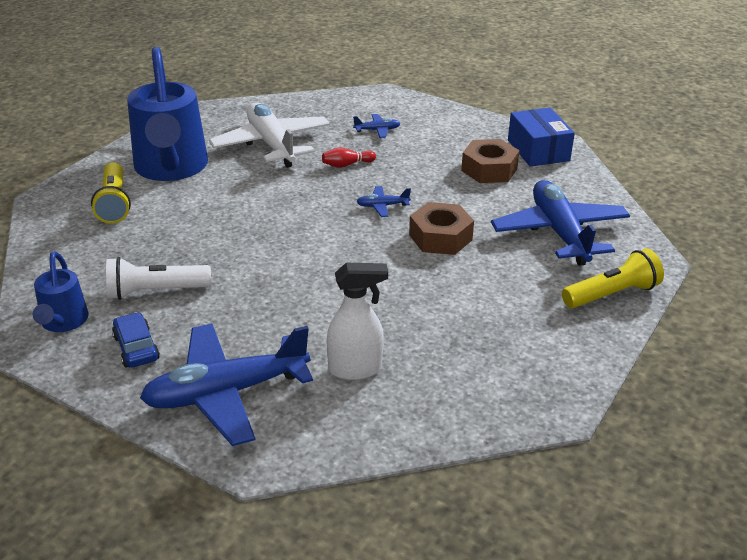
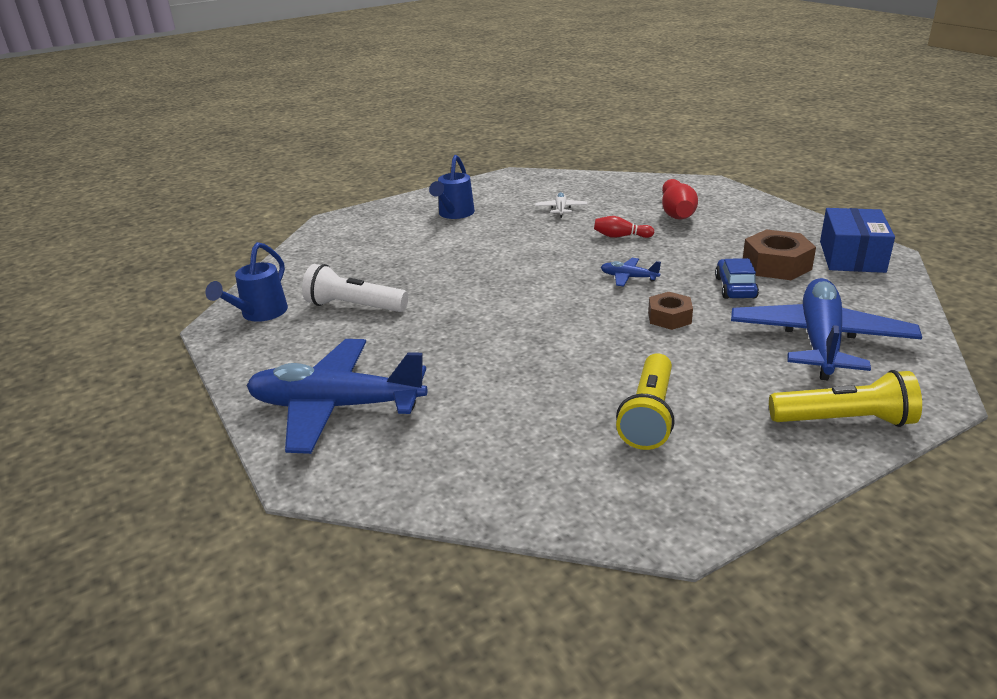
camera: 30 degrees right, 5 degrees down
(114, 203) = (383, 232): yellow flashlight -> yellow flashlight (649, 415)
(136, 348) = (297, 348): blue car -> blue car (735, 288)
(171, 168) = (454, 214): blue watering can -> blue watering can, size x0.50
(272, 144) = (561, 209): white plane -> white plane, size x0.41
(356, 369) = (476, 420): white spray bottle -> none
(377, 130) = (676, 212): blue plane -> red bowling pin
(440, 237) = (669, 317): brown nut -> brown nut, size x0.63

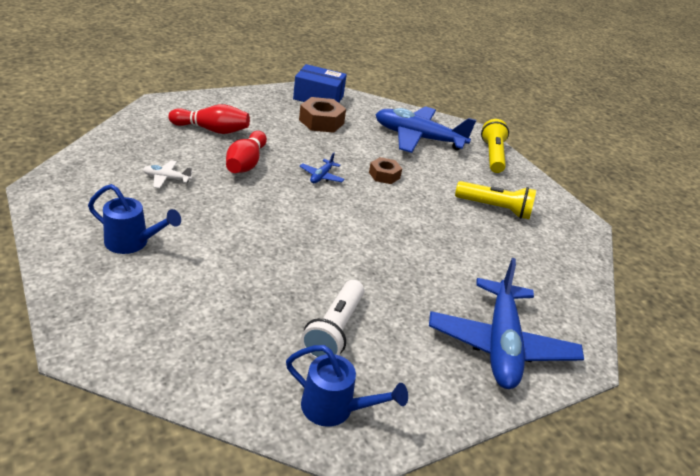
camera: 95 degrees left, 5 degrees up
(621, 236) = (246, 163): red bowling pin -> red bowling pin, size x1.68
(735, 288) = (349, 143): blue car -> none

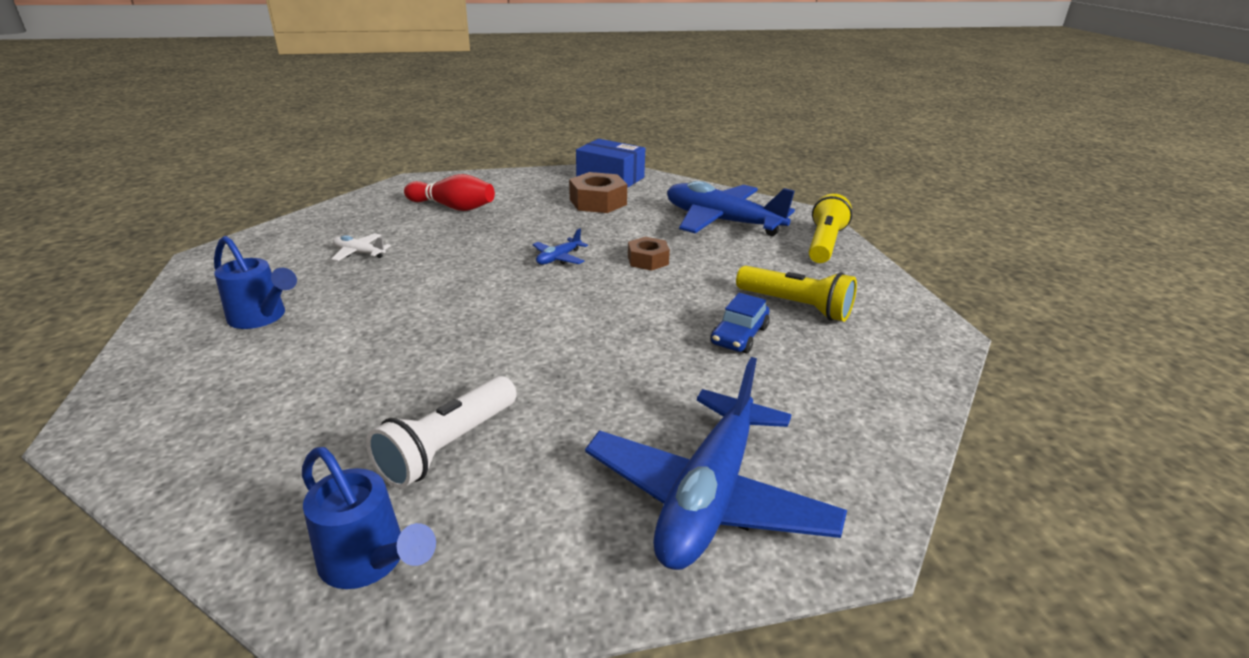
camera: 20 degrees right, 5 degrees down
(246, 163) = (469, 241): red bowling pin -> none
(470, 234) = (739, 336): none -> blue car

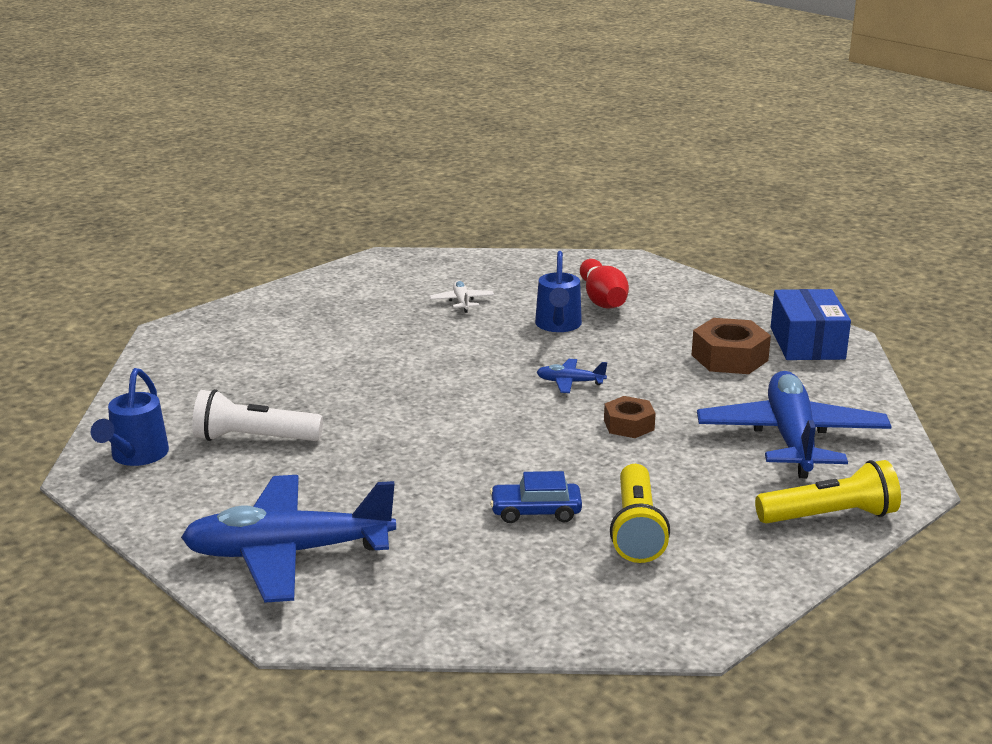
camera: 60 degrees right, 5 degrees down
(261, 317) = (329, 314): blue watering can -> blue watering can (558, 325)

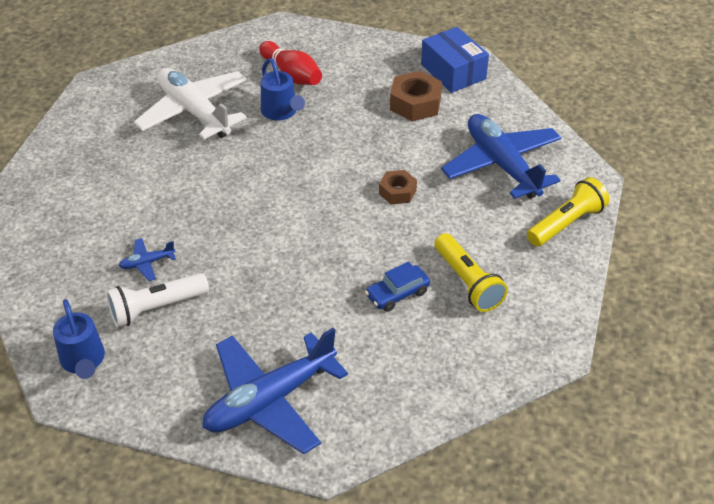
camera: 30 degrees left, 20 degrees up
(462, 302) = (194, 112): white plane -> white plane, size x2.42
(570, 382) = (331, 166): blue plane -> blue plane (147, 263)

